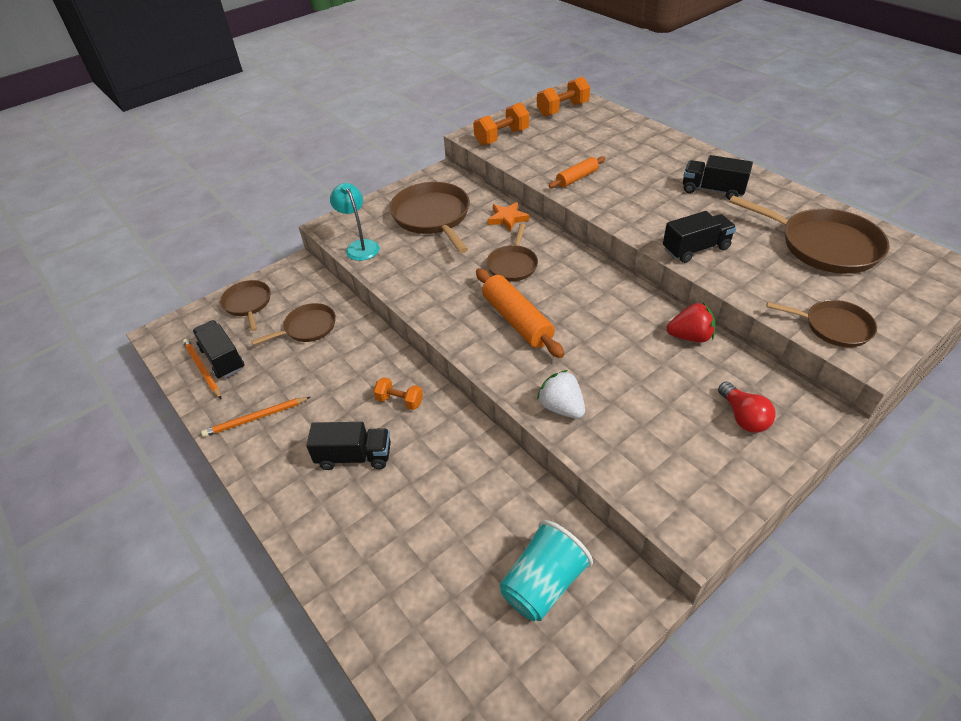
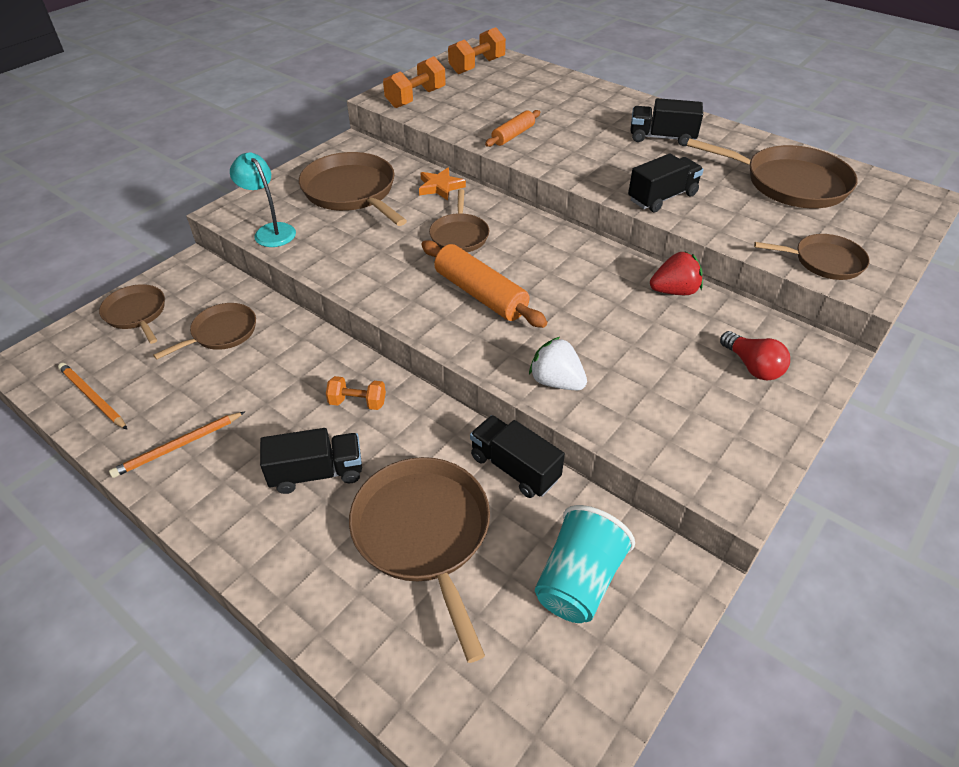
camera: 15 degrees left, 0 degrees up
(223, 359) = (117, 381): black truck -> black truck (514, 468)
(426, 520) = (423, 533): none -> brown pan

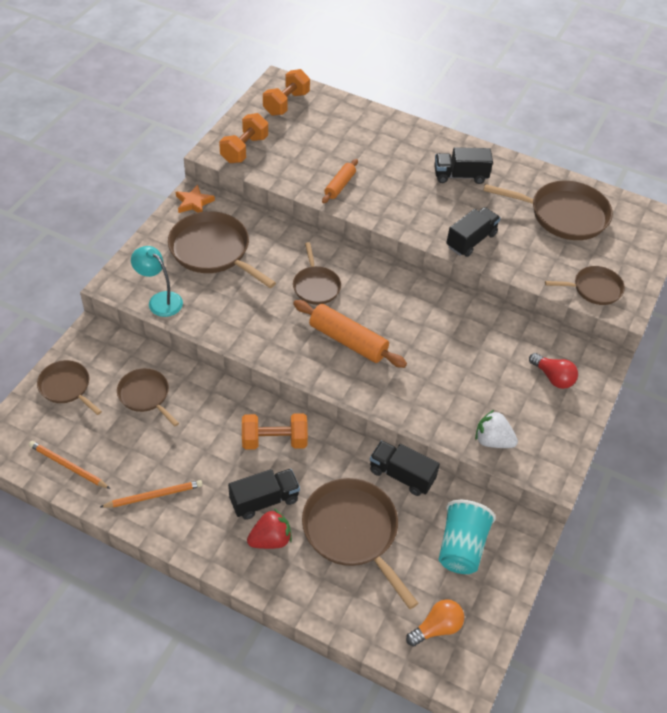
camera: 15 degrees left, 5 degrees up
(178, 446) = (154, 495): orange pencil -> orange pencil turned 150 degrees counterclockwise
(222, 332) = (145, 395): brown pan -> brown pan turned 75 degrees counterclockwise
(357, 402) = (274, 441): orange dumbbell -> orange dumbbell, size x1.58
(440, 187) = (285, 237): orange star -> orange star (194, 203)
(511, 701) = (437, 628): none -> orange light bulb
(556, 381) = (421, 409): white strawberry -> white strawberry (492, 441)
(674, 291) = (490, 319): red strawberry -> red strawberry (270, 539)

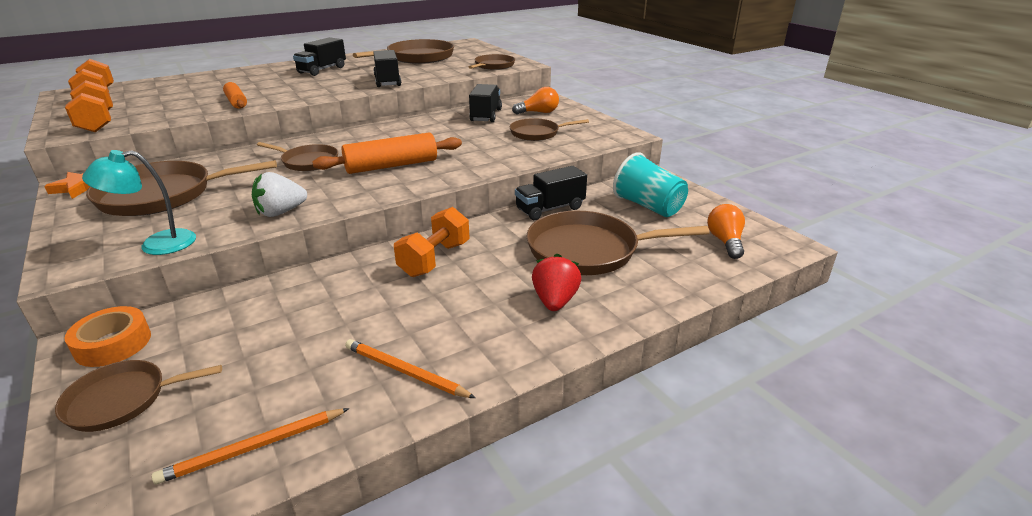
camera: 55 degrees left, 20 degrees down
(98, 346) = (113, 344): none -> orange tape
(145, 395) = (250, 328): brown pan -> brown pan (537, 133)
(154, 495) = (405, 372): orange pencil -> orange pencil turned 75 degrees counterclockwise
(264, 500) = (501, 289): black truck -> black truck (486, 115)
(492, 441) = (571, 144): white strawberry -> white strawberry (281, 212)
(553, 377) = (538, 112): red light bulb -> orange light bulb

